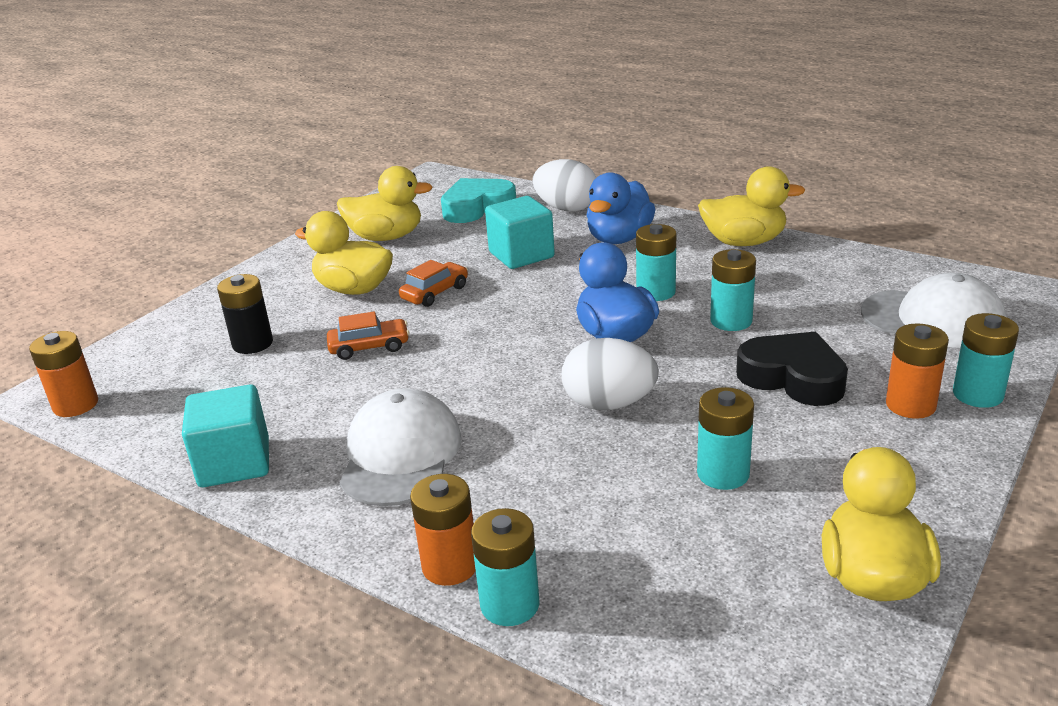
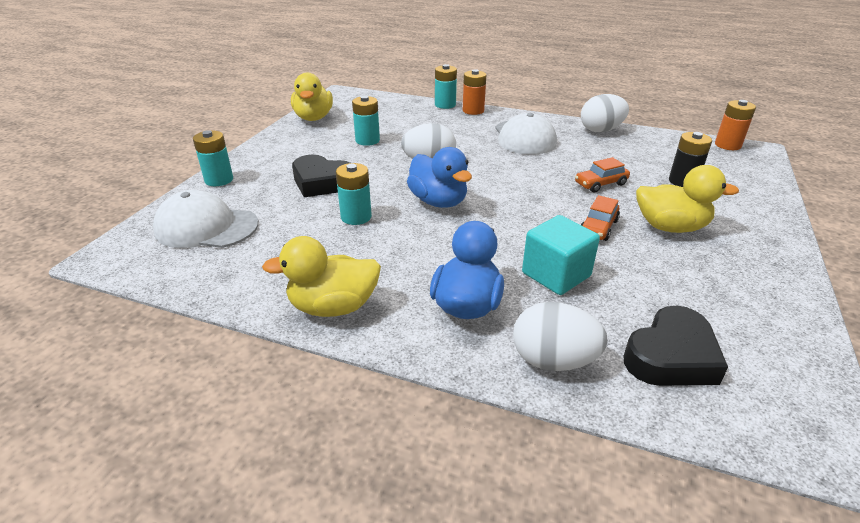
camera: 165 degrees right, 5 degrees up
(234, 463) = (601, 130): turquoise cube -> white egg
(386, 237) = (721, 293): yellow duck -> none
(477, 207) = (671, 356): turquoise heart -> black heart
(656, 292) = (416, 239): turquoise battery -> none
(910, 405) = (261, 172): orange battery -> none

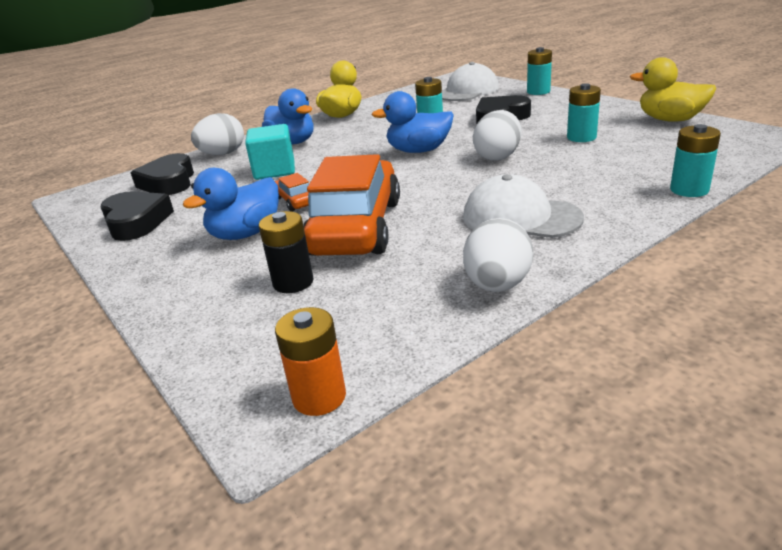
camera: 125 degrees right, 5 degrees down
(473, 111) = (651, 204): orange battery -> none
(600, 184) = (356, 227): orange car -> orange car, size x2.38
(670, 227) = (246, 233): yellow duck -> blue duck
(752, 310) = (136, 222): none -> black heart

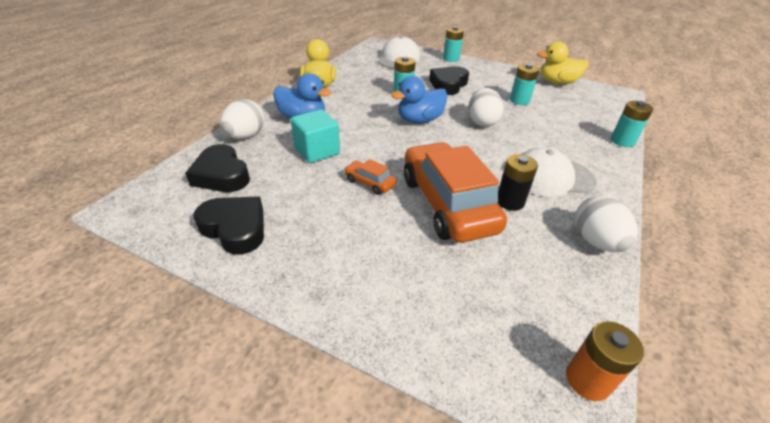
camera: 30 degrees left, 10 degrees up
(246, 233) = (361, 225): blue duck -> none
(293, 282) = (454, 270): black battery -> black battery (510, 201)

